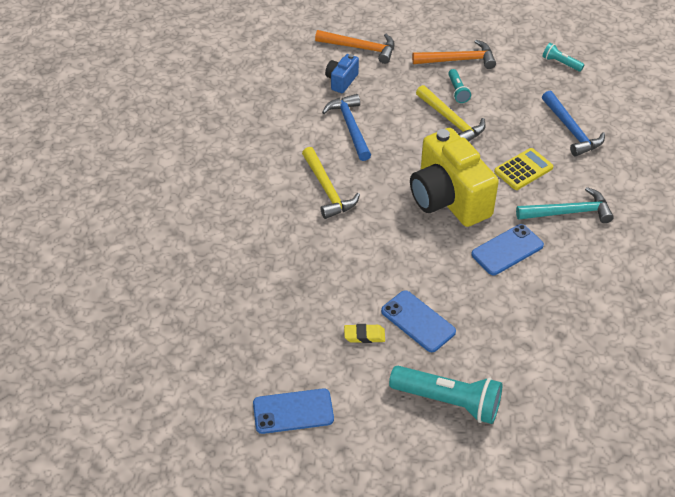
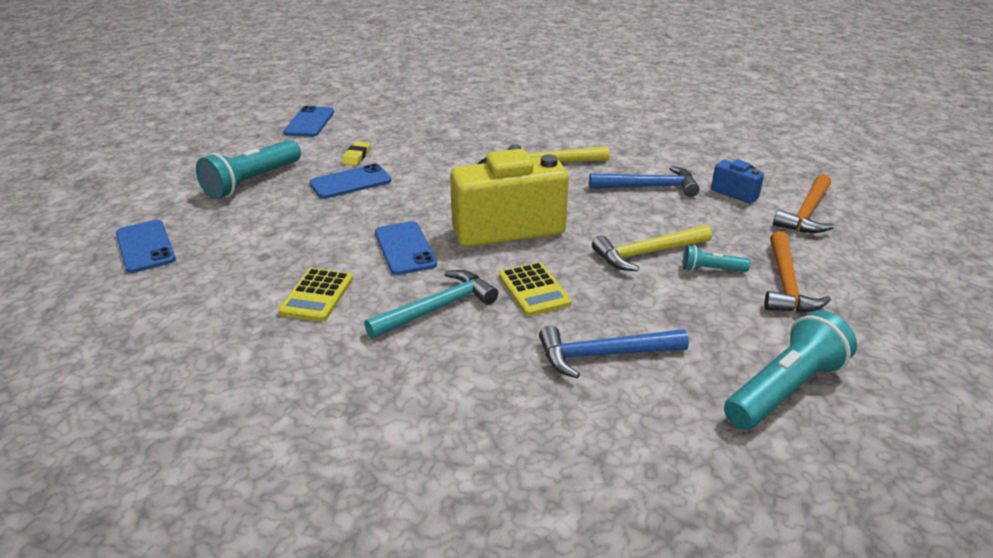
camera: 105 degrees right, 15 degrees down
(561, 63) = (784, 390): turquoise flashlight -> turquoise flashlight, size x2.01
(568, 212) = (437, 308): turquoise hammer -> turquoise hammer turned 135 degrees counterclockwise
(589, 426) = (145, 247): none -> blue phone
(590, 281) = (317, 295): none -> yellow calculator

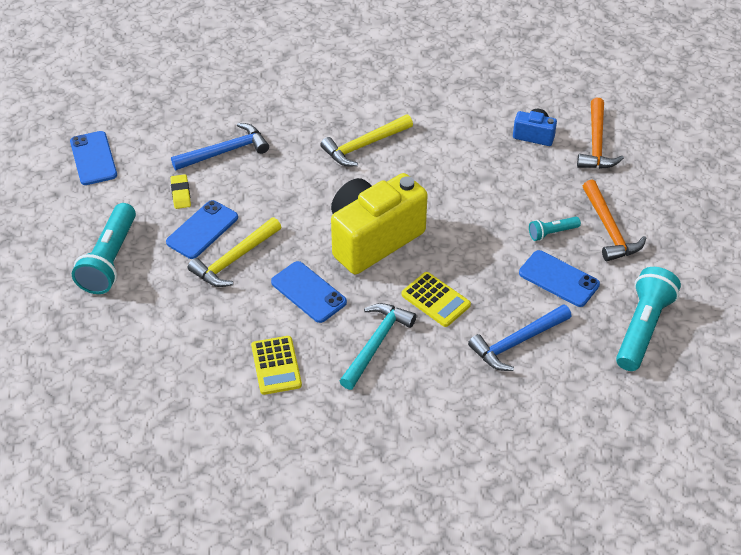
camera: 25 degrees left, 15 degrees up
(145, 247) = (86, 368): blue phone -> blue phone (558, 279)
(647, 253) = (498, 231): yellow hammer -> yellow hammer (234, 259)
(649, 187) = (462, 151): blue hammer -> blue hammer (225, 152)

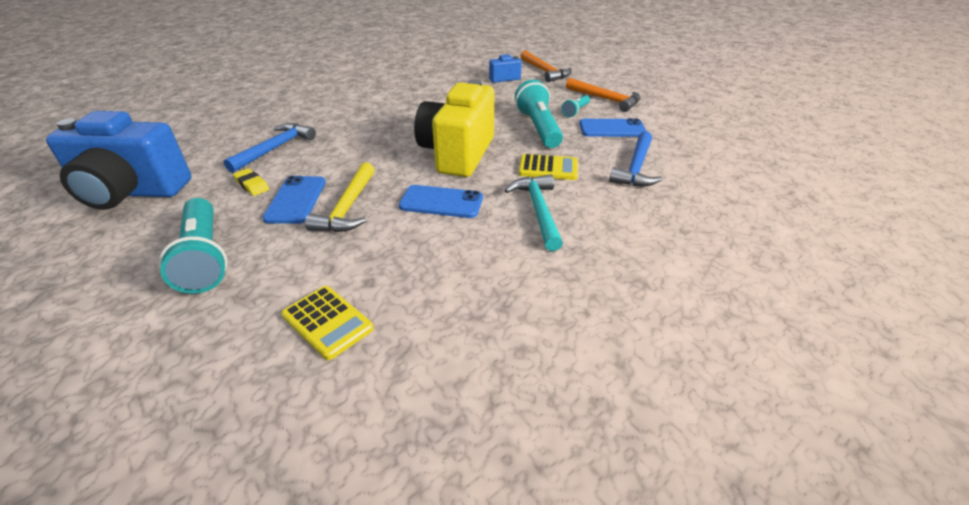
camera: 35 degrees left, 10 degrees down
(93, 158) = (132, 192): blue phone -> blue camera
(276, 366) = (469, 264): yellow calculator -> yellow calculator (327, 322)
(364, 145) = (393, 113): yellow hammer -> none
(642, 328) = (695, 132): turquoise flashlight -> turquoise flashlight (538, 128)

